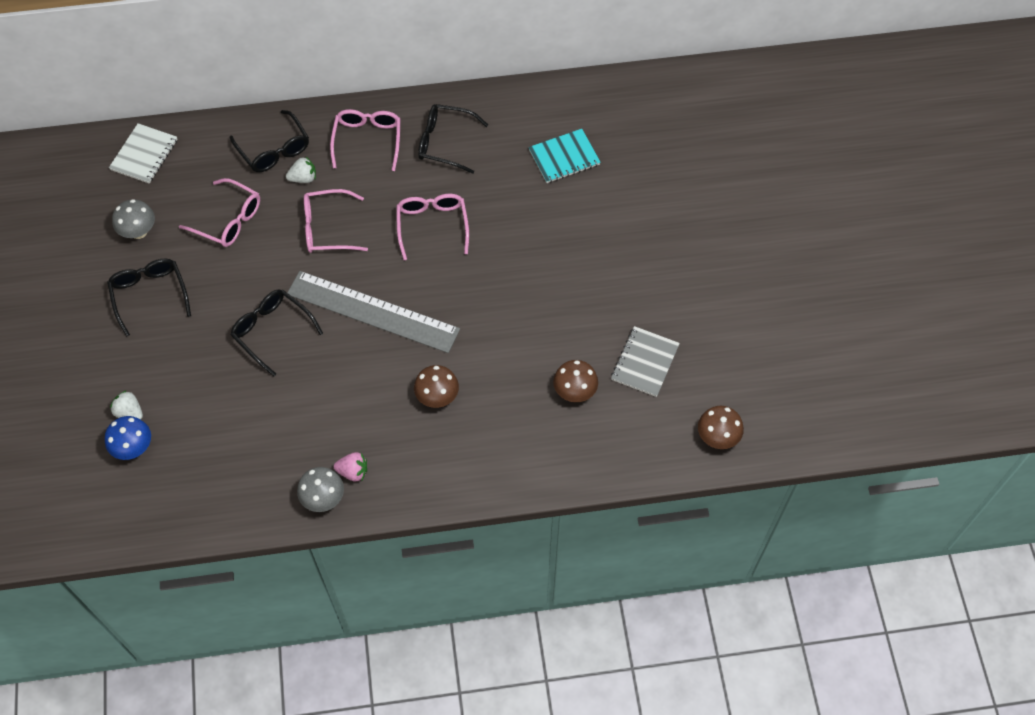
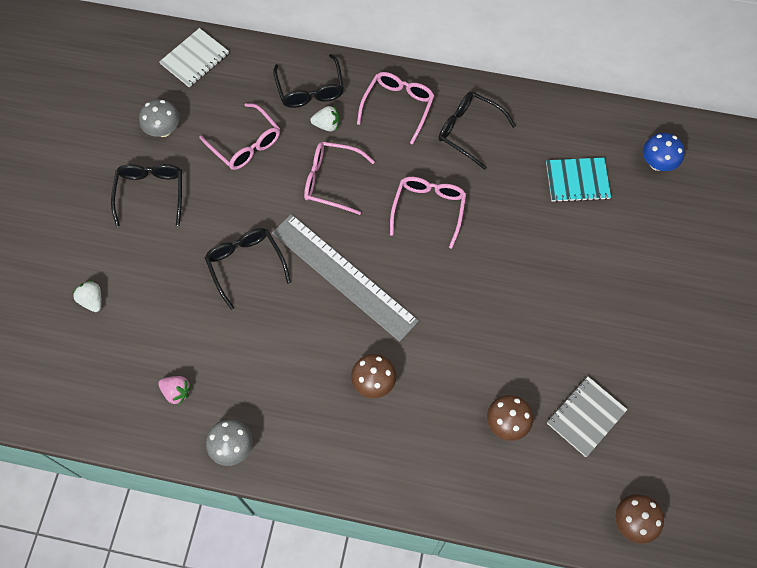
camera: 20 degrees right, 5 degrees up
(133, 448) = (83, 336): blue mushroom -> blue mushroom (657, 163)
(353, 471) = (269, 430): pink strawberry -> pink strawberry (177, 392)

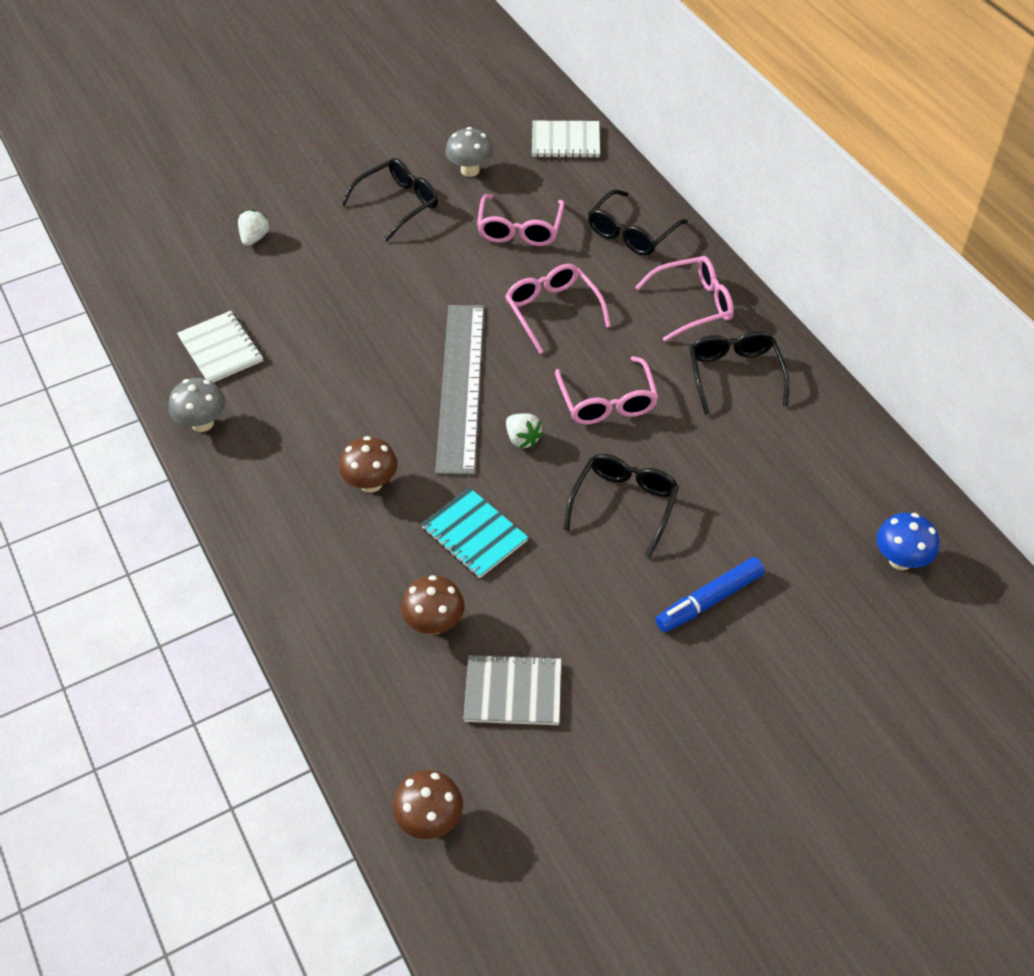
camera: 50 degrees right, 15 degrees down
(177, 392) = (221, 349): pink strawberry -> white notebook
(245, 265) = (396, 310): black glasses -> black glasses (624, 505)
(327, 125) = (608, 269): white strawberry -> white strawberry (522, 439)
(428, 209) = (607, 402): pink glasses -> pink glasses turned 105 degrees clockwise
(577, 181) = (788, 501): turquoise notebook -> turquoise notebook (474, 534)
(608, 272) = (709, 600): none -> blue marker

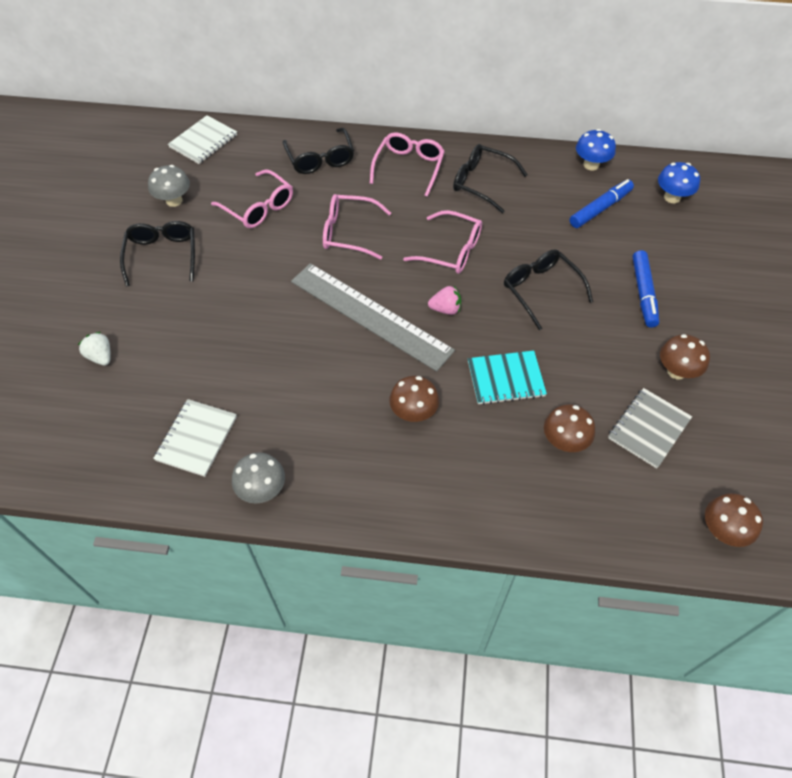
camera: 55 degrees left, 5 degrees up
(221, 349) = (196, 438): white notebook -> white notebook turned 75 degrees counterclockwise
(522, 439) = (445, 309): white strawberry -> pink strawberry
(618, 684) = (676, 371): none -> brown mushroom
(806, 498) = (600, 208): none -> blue marker
(871, 456) = (591, 165): none -> blue mushroom

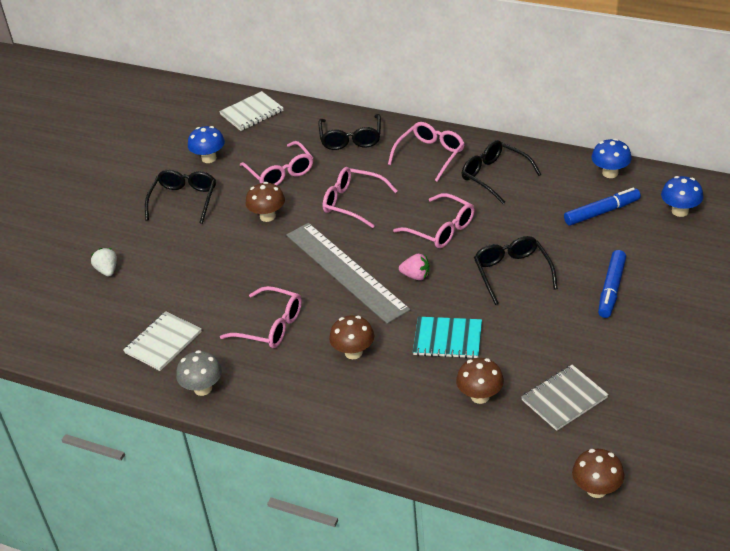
camera: 20 degrees right, 15 degrees down
(174, 201) = (209, 158): grey mushroom -> blue mushroom
(312, 396) = (270, 326): none -> pink glasses
(676, 371) = (613, 357): brown mushroom -> brown mushroom (267, 216)

